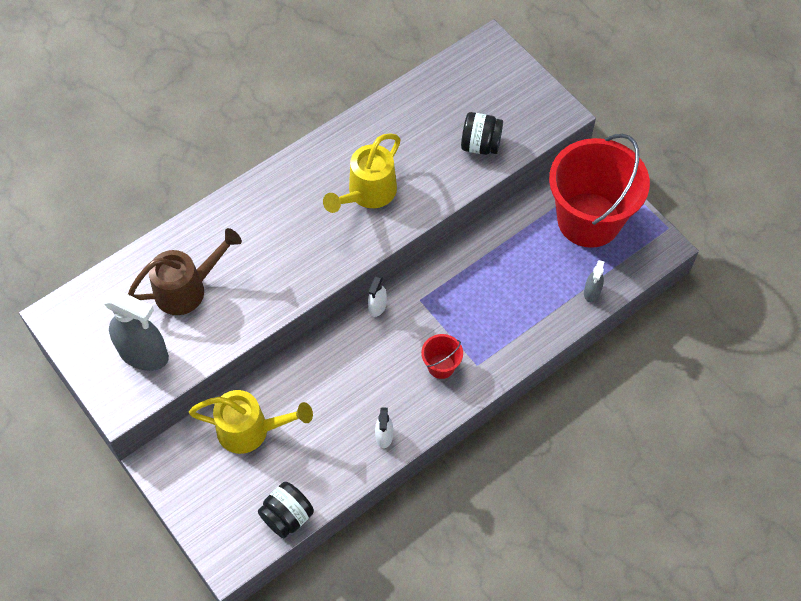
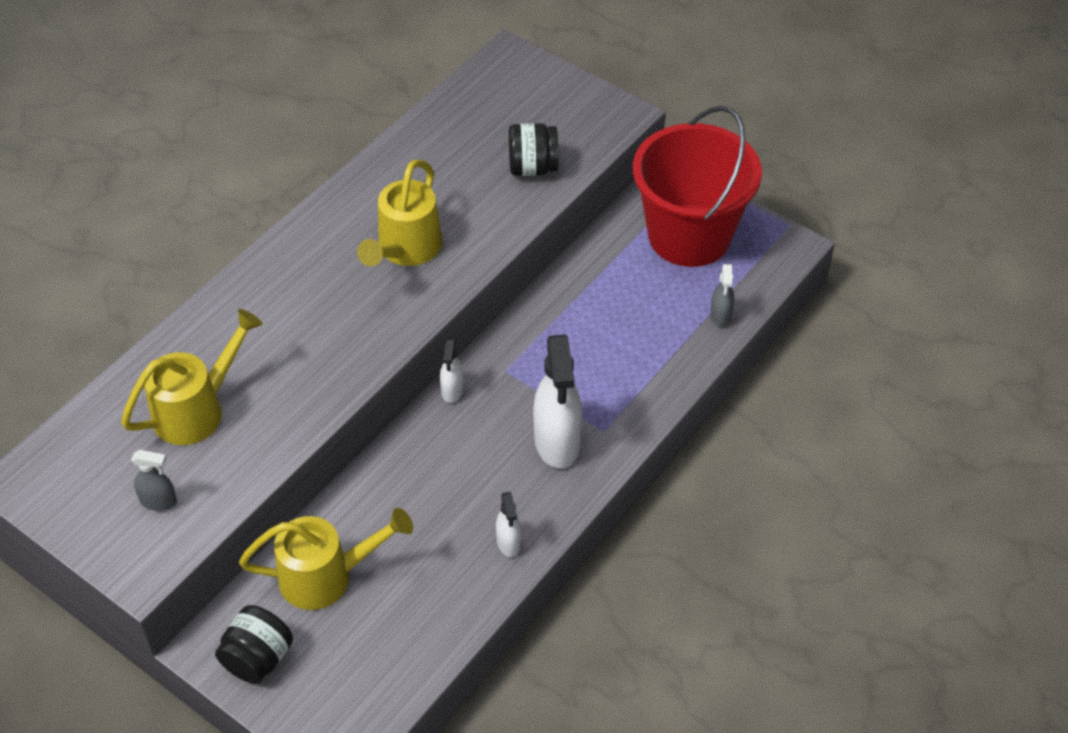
camera: 15 degrees left, 10 degrees down
(144, 354) = (159, 501): grey spray bottle -> grey spray bottle, size x0.49
(187, 289) = (197, 410): brown watering can -> yellow watering can
(287, 516) = (408, 672): black jar -> black jar (258, 658)
(441, 366) = (557, 442): red bucket -> white spray bottle

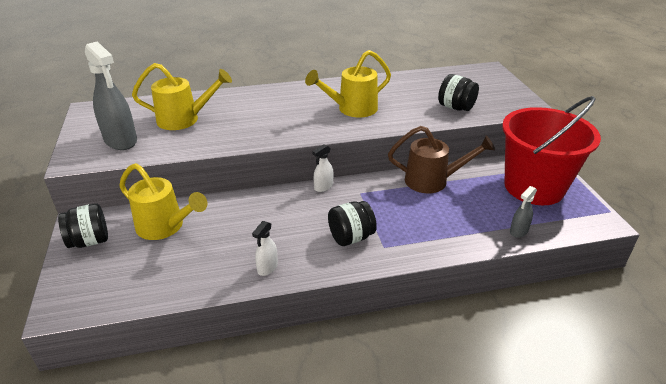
camera: 40 degrees right, 15 degrees down
(159, 501) = (121, 141): grey spray bottle -> grey spray bottle, size x2.02
(557, 442) = (351, 237): white spray bottle -> black jar
(572, 297) = (433, 181): none -> brown watering can

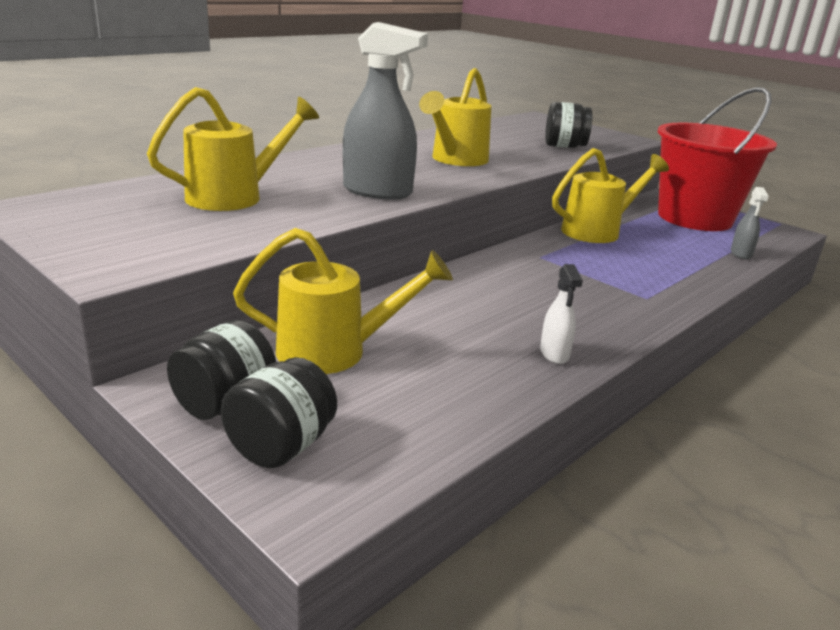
camera: 35 degrees left, 10 degrees down
(121, 141) = (162, 233): grey spray bottle -> grey spray bottle (378, 192)
(323, 187) = (488, 260): white spray bottle -> none
(351, 237) = (599, 298): black jar -> black jar (281, 446)
(433, 181) = (597, 231): brown watering can -> yellow watering can

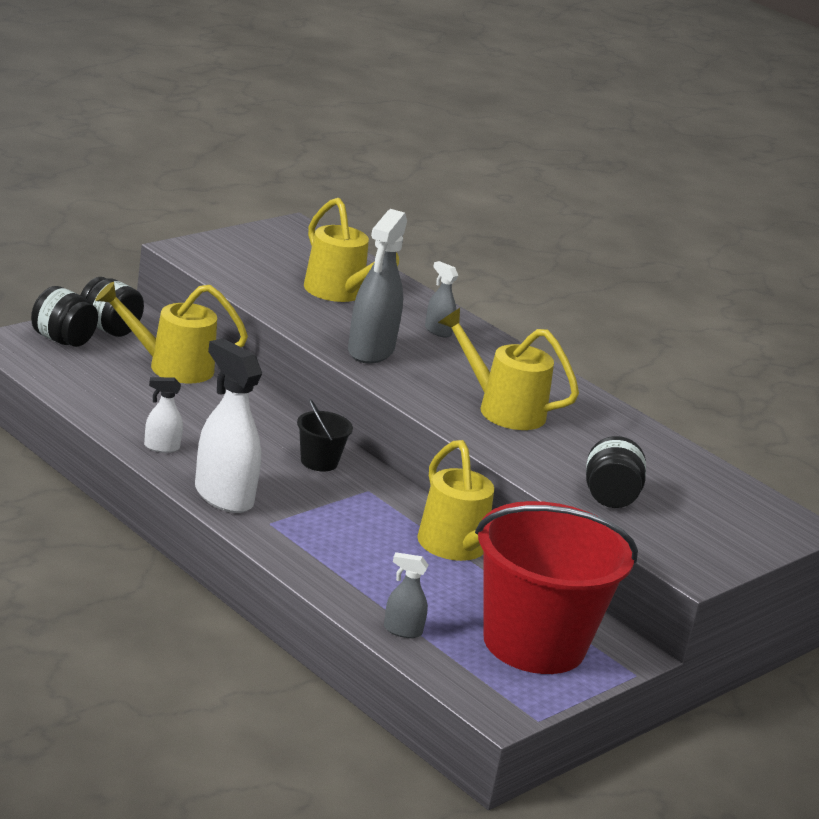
camera: 90 degrees right, 0 degrees up
(312, 168) = (438, 331): none -> grey spray bottle
(335, 351) = (171, 366): yellow watering can -> yellow watering can turned 90 degrees clockwise
(507, 274) = (319, 462): none -> black bucket
(624, 319) = (223, 496): none -> white spray bottle

